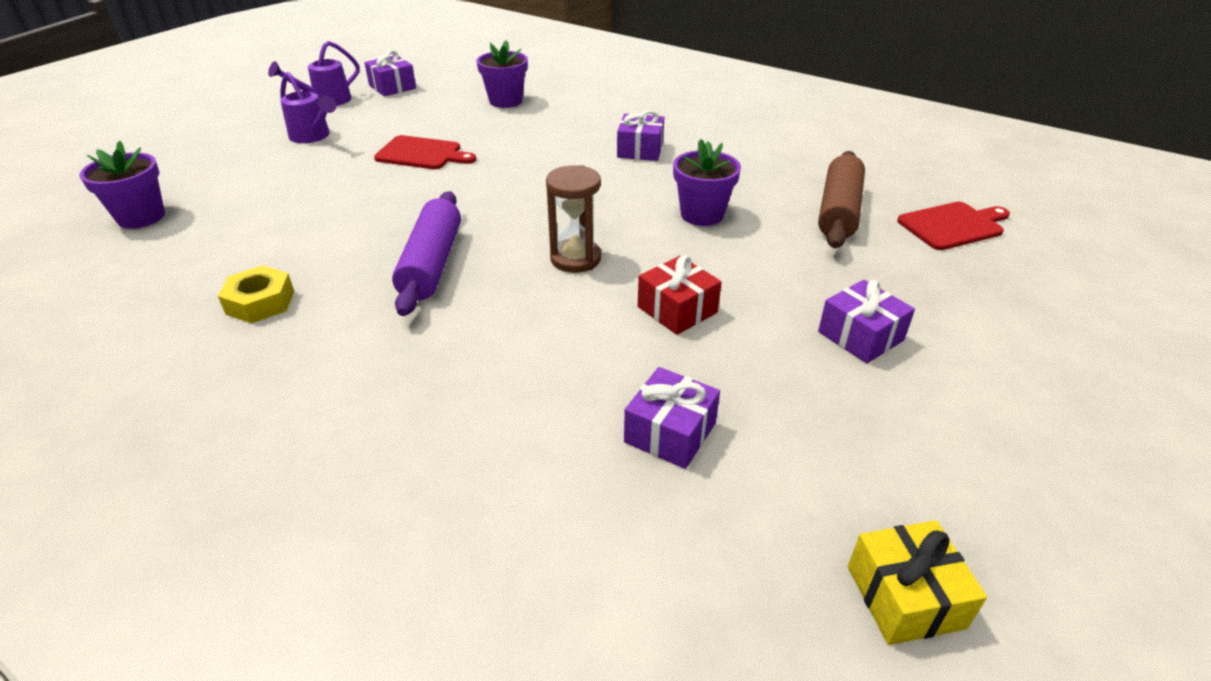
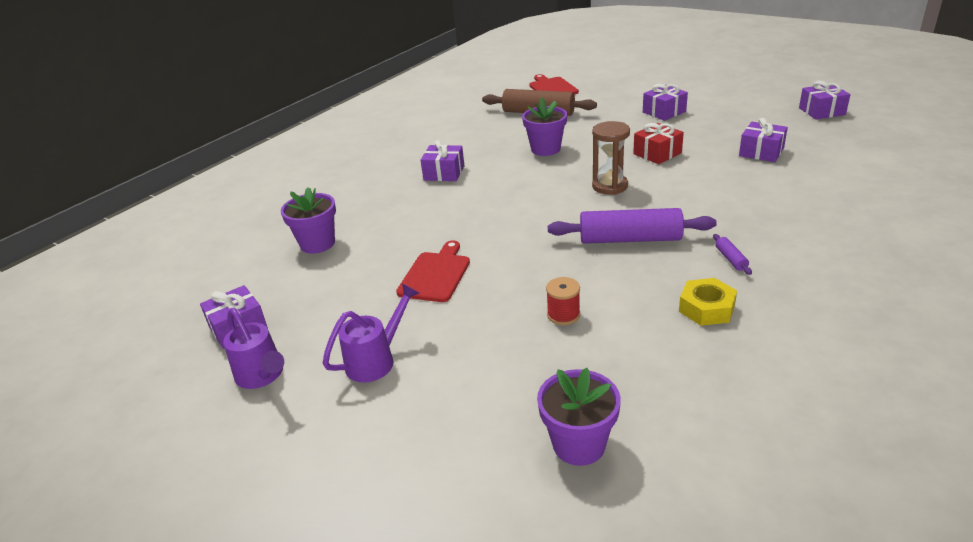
camera: 85 degrees left, 5 degrees down
(312, 216) = (563, 315): none -> red spool
(345, 336) = (730, 259): none -> purple rolling pin
(905, 597) = (821, 111): yellow gift -> purple gift

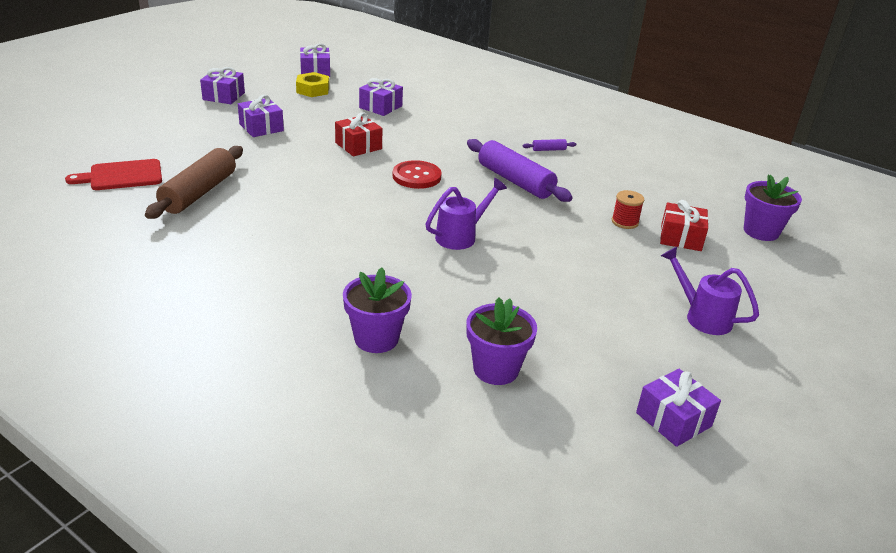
camera: 95 degrees left, 0 degrees up
(262, 376) = (744, 389): purple watering can -> purple watering can (461, 236)
(435, 274) = (567, 281): red cutting board -> none
(444, 173) = (339, 269): purple gift -> purple gift (224, 96)
(538, 359) = (680, 238): none -> red gift
(545, 149) = (312, 199): purple flower pot -> purple flower pot (376, 338)
(610, 186) = (416, 176): brown hourglass -> red button
(630, 239) = (515, 181): purple rolling pin -> purple rolling pin turned 45 degrees counterclockwise
(706, 308) = (611, 169): yellow nut -> yellow nut (313, 90)

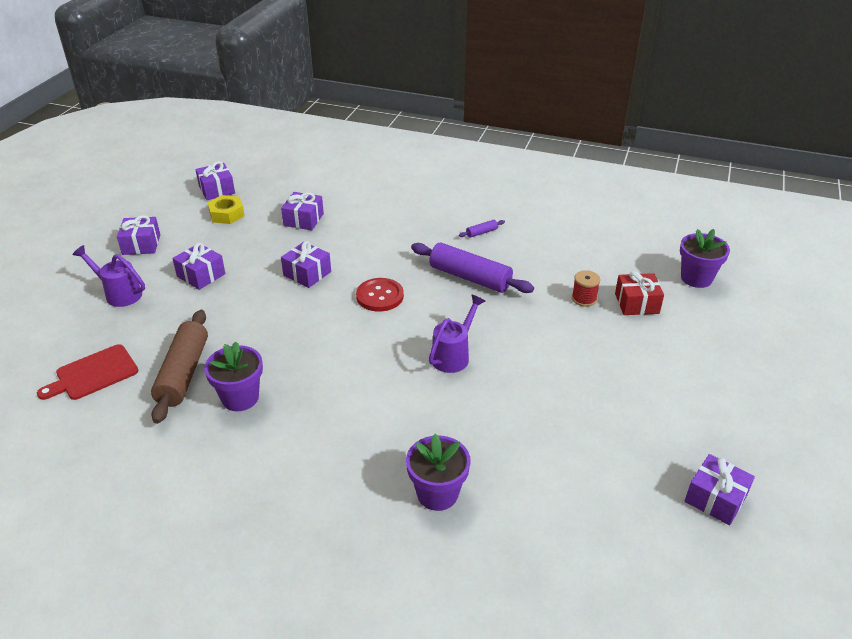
camera: 15 degrees left, 5 degrees up
(358, 146) = (307, 273): red gift -> purple gift
(496, 369) = (554, 494): purple flower pot -> purple flower pot (240, 398)
(702, 316) = (690, 384): purple watering can -> purple watering can (119, 294)

